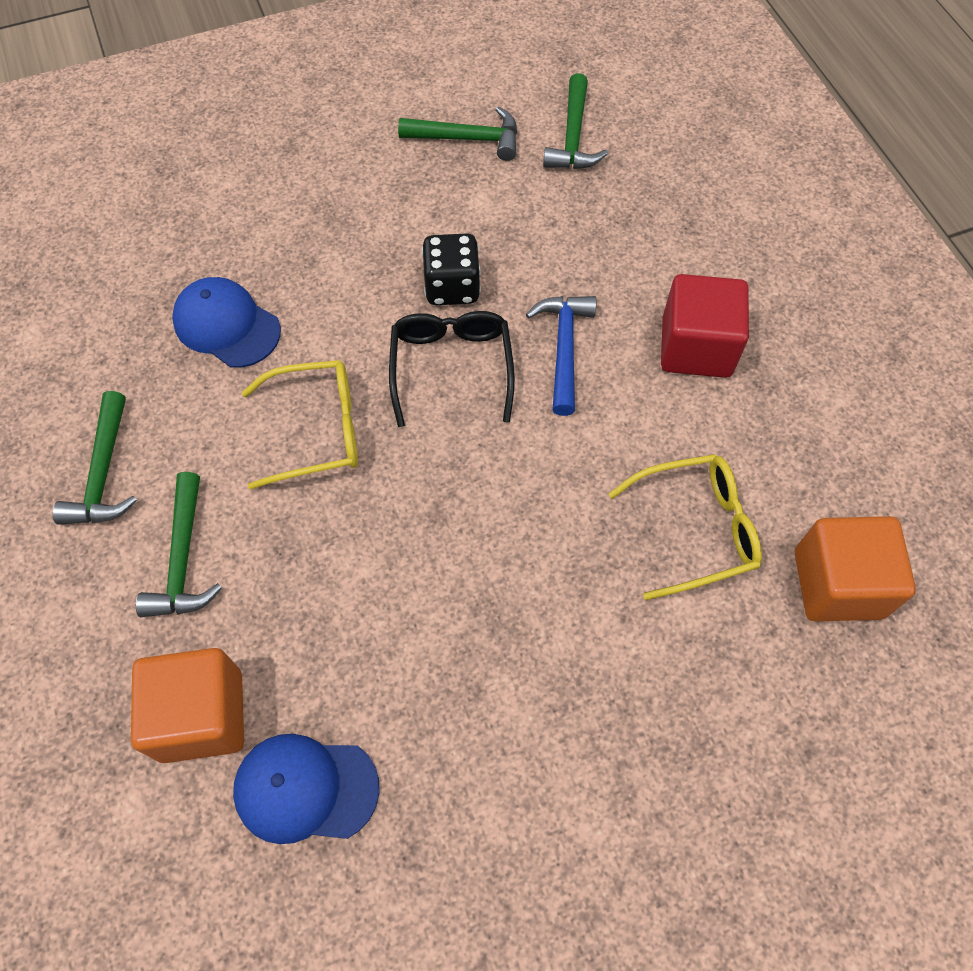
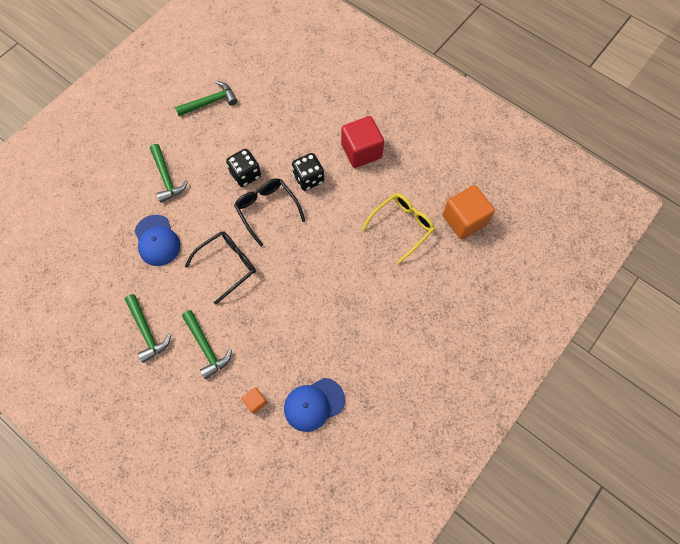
camera: 30 degrees left, 5 degrees up
(201, 715) = (255, 401): orange cube -> orange cube, size x0.46
(227, 325) = (157, 240): blue cap -> blue cap turned 120 degrees counterclockwise
(316, 430) = (227, 265): yellow glasses -> black glasses
(563, 349) = (308, 178): blue hammer -> black dice
(573, 136) = (256, 79): green hammer -> green hammer (166, 178)

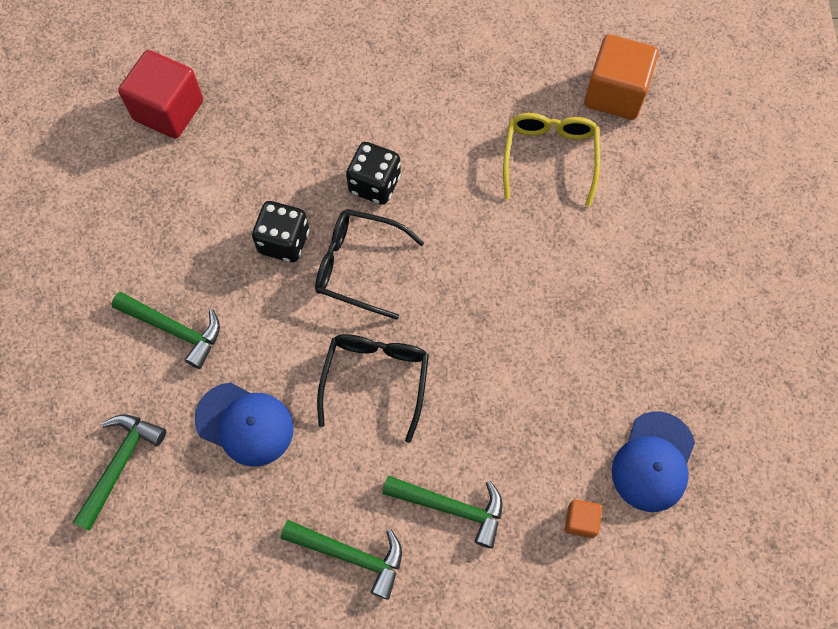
camera: 40 degrees left, 0 degrees up
(210, 102) = (136, 181): green hammer -> green hammer (120, 465)
(361, 151) = (409, 99): red cube -> red cube (168, 110)

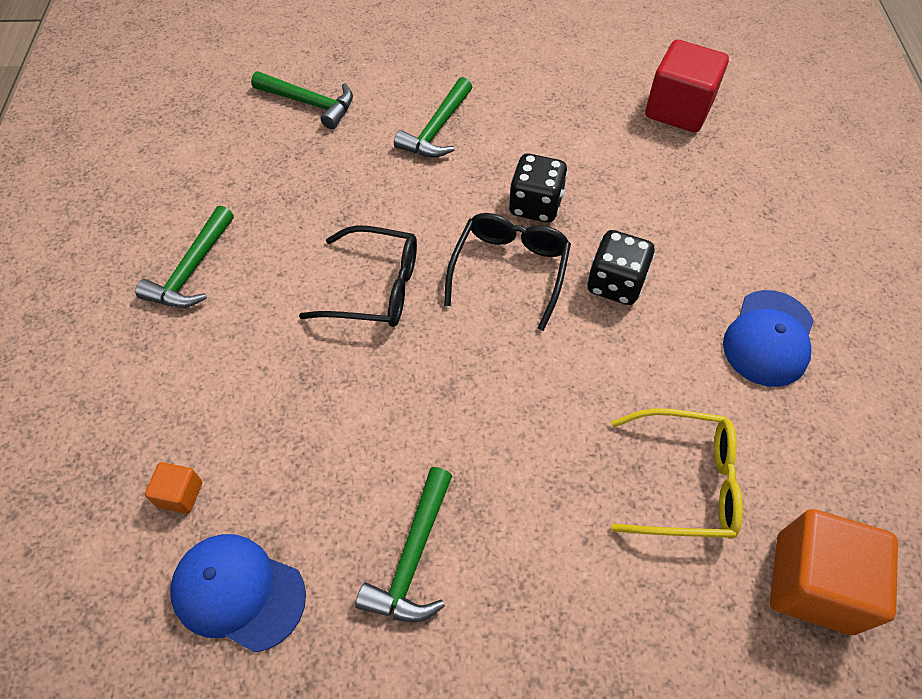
camera: 90 degrees right, 10 degrees down
(245, 424) = (337, 184): blue cap -> blue cap (768, 338)
(451, 507) = (223, 357): green hammer -> green hammer (413, 556)

